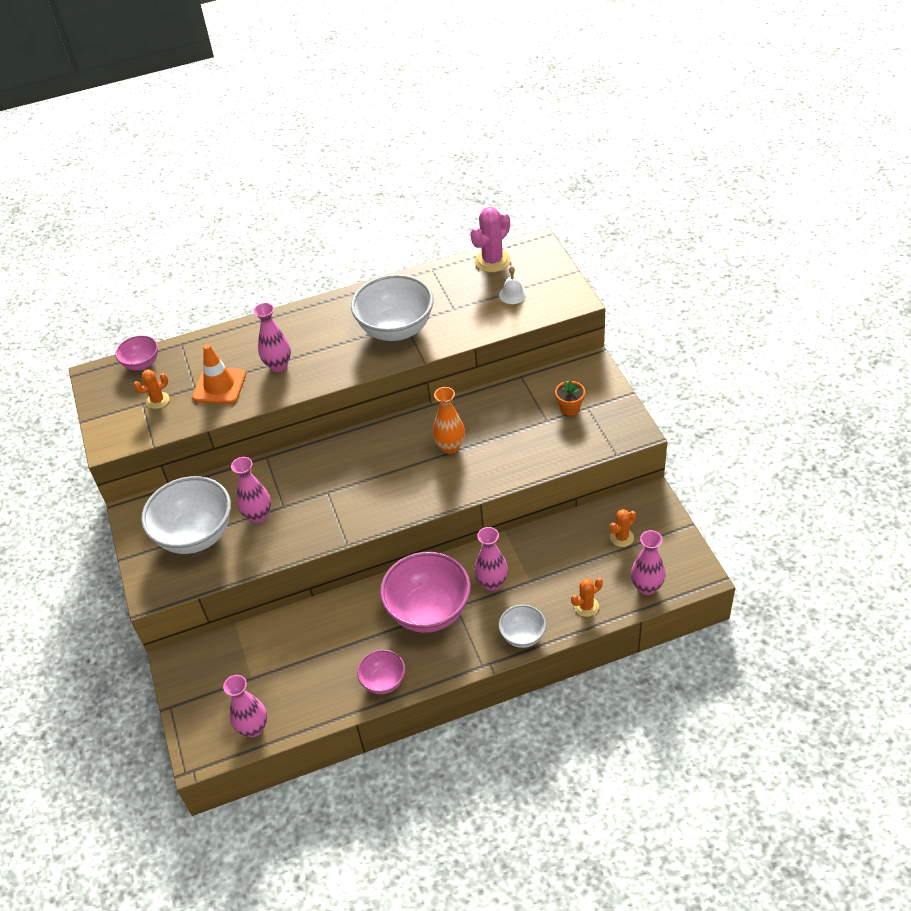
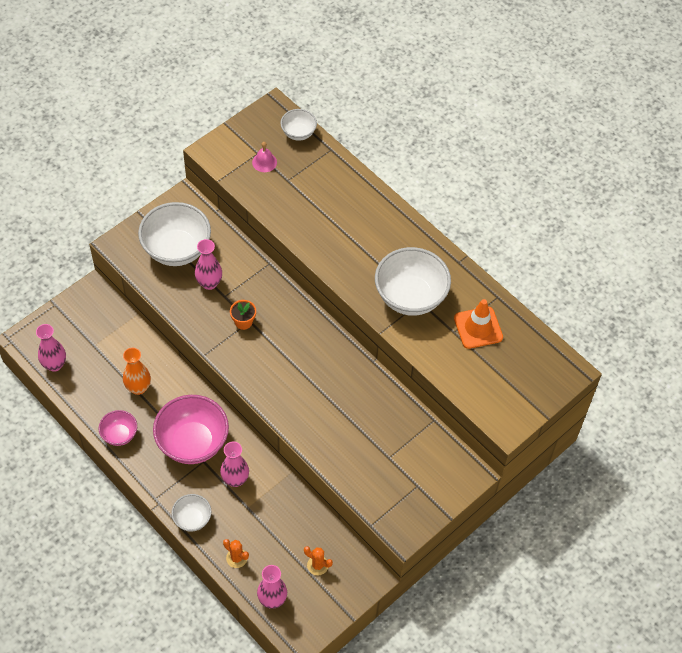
camera: 60 degrees right, 10 degrees up
(142, 364) = (298, 133): pink bowl -> white bowl
(158, 400) = (264, 162): orange cactus -> pink bell
(219, 386) = (295, 196): orange traffic cone -> orange traffic cone (478, 328)
(278, 366) = (333, 228): pink vase -> none
(450, 447) = (330, 392): orange vase -> orange vase (138, 388)
(492, 261) = (530, 341): pink cactus -> none
(513, 294) = (492, 373): white bell -> none
(570, 408) = (411, 471): orange flower pot -> orange flower pot (243, 322)

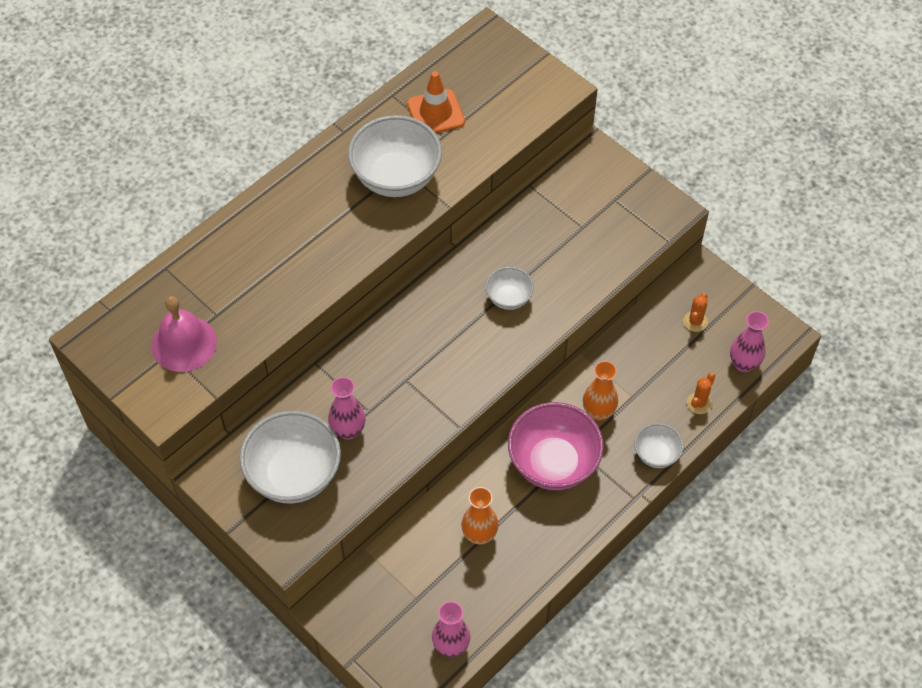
camera: 90 degrees left, 0 degrees up
(119, 435) = (550, 550): pink bowl -> none
(235, 479) = (598, 412): pink vase -> orange vase
(243, 322) = (407, 386): orange flower pot -> none
(264, 162) = (184, 343): pink bell -> pink bell, size x1.89
(298, 133) = (135, 306): white bowl -> white bowl (509, 298)

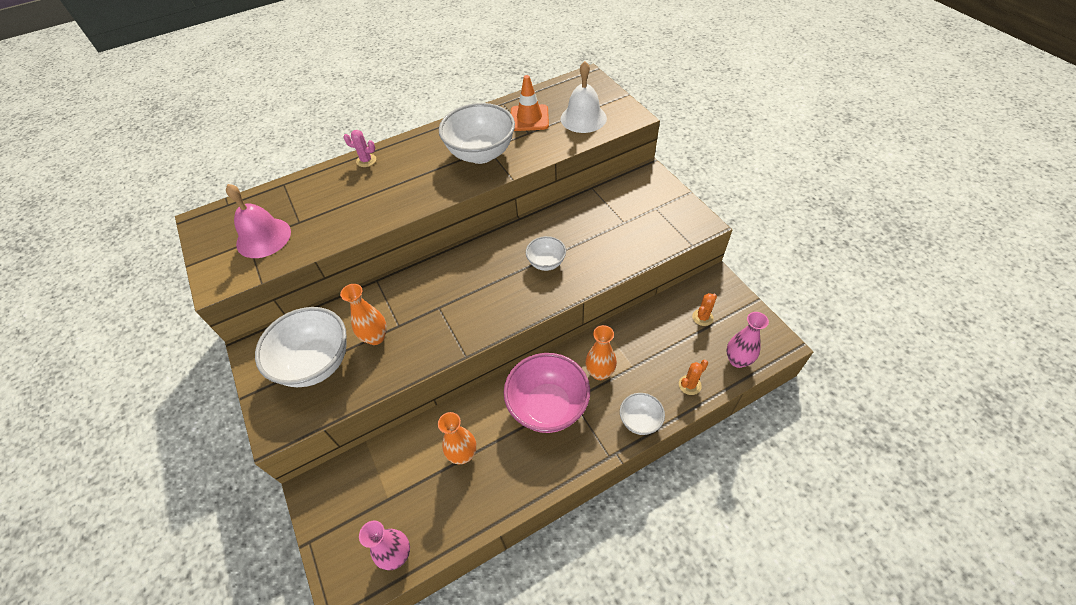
camera: 20 degrees right, 5 degrees down
(254, 214) = (366, 160): none -> pink cactus
(348, 430) = (375, 337): pink vase -> orange vase
(503, 101) = (583, 118): none -> white bell

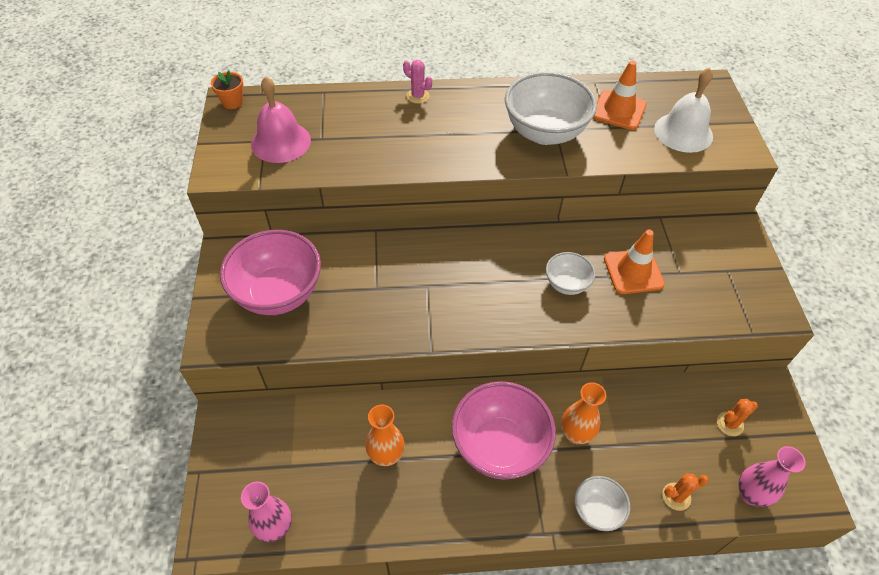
camera: 20 degrees right, 0 degrees up
(203, 220) = (232, 102): none -> orange flower pot
(316, 363) = (278, 293): white bowl -> pink bowl
(375, 337) = (348, 291): orange vase -> none
(590, 234) = (633, 271): none -> orange traffic cone

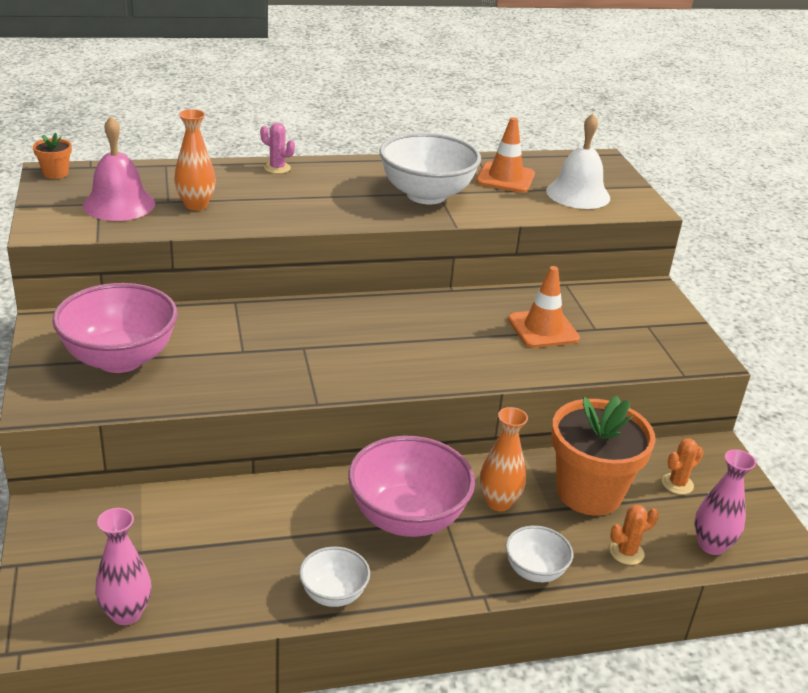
camera: 10 degrees left, 20 degrees down
(386, 455) = (265, 534): orange vase -> orange vase (196, 205)
(566, 284) = (468, 341): white bowl -> white bowl (333, 594)
(652, 428) = (589, 492): none -> orange flower pot

